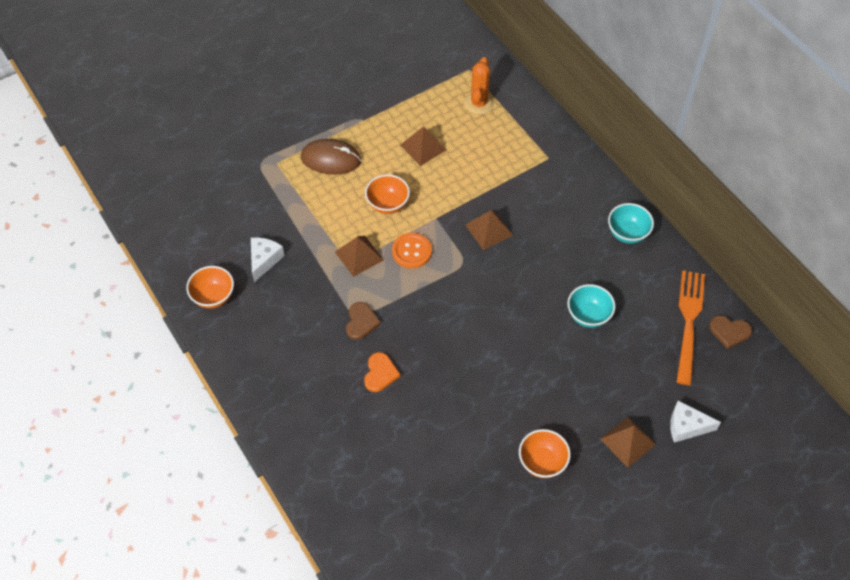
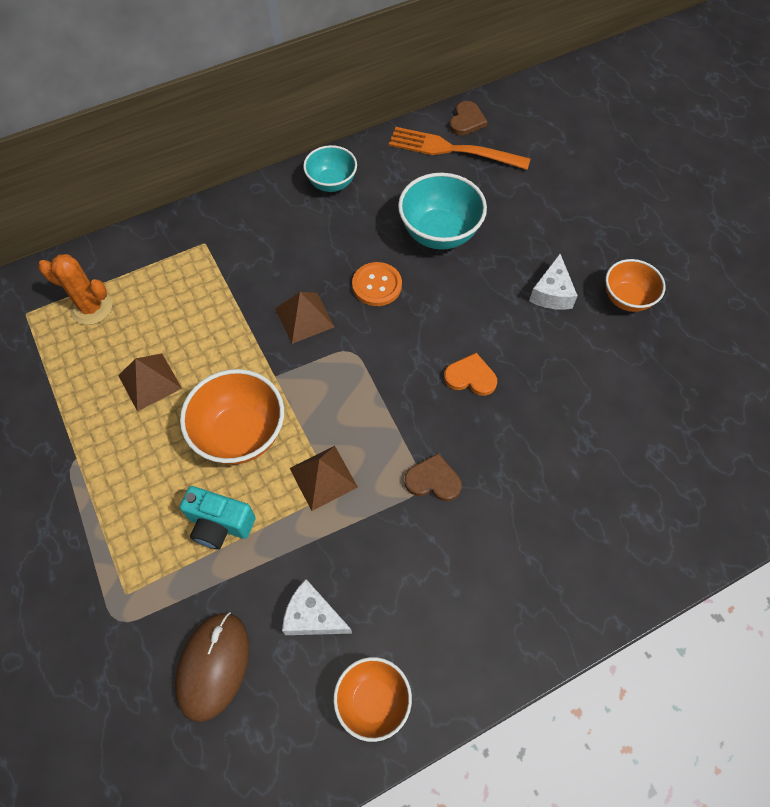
camera: 85 degrees left, 5 degrees up
(322, 203) = (220, 524): none -> turquoise camera
(331, 159) = (139, 509): brown mouse -> brown mouse (213, 665)
(380, 373) = (513, 460): orange heart -> orange heart (470, 377)
(388, 204) = (241, 434): orange bowl -> orange bowl, size x1.55
(411, 251) = (325, 409): orange button -> orange button (377, 285)
(588, 315) = (439, 233): turquoise bowl -> turquoise bowl, size x1.55
(627, 441) = (596, 220): brown pyramid -> none
(686, 426) = (577, 171): white cheese -> white cheese (552, 293)

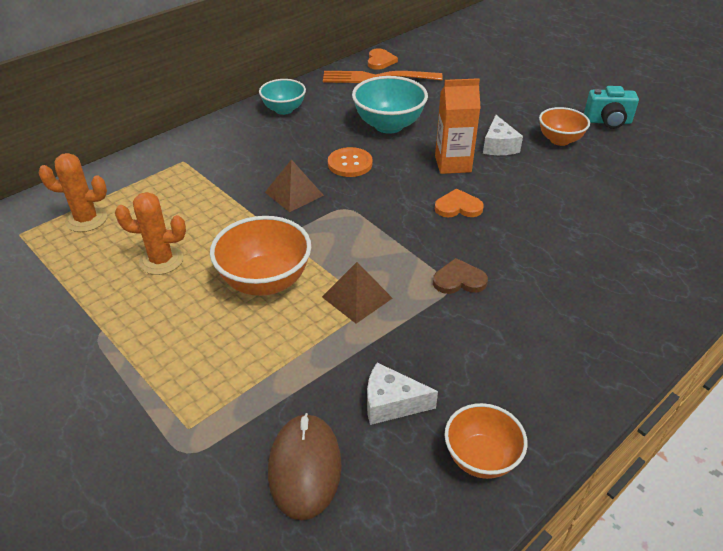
camera: 15 degrees left, 20 degrees down
(150, 381) = (161, 260): brown pyramid -> orange cactus
(220, 524) = (269, 351): turquoise camera -> turquoise camera (608, 122)
(466, 121) = (380, 61): brown heart -> orange heart
(489, 310) = (453, 164): none -> orange carton

